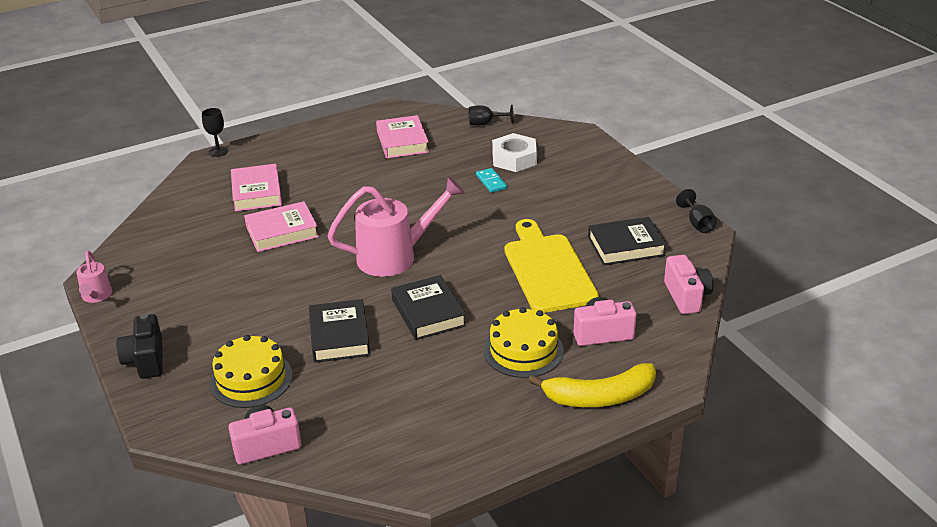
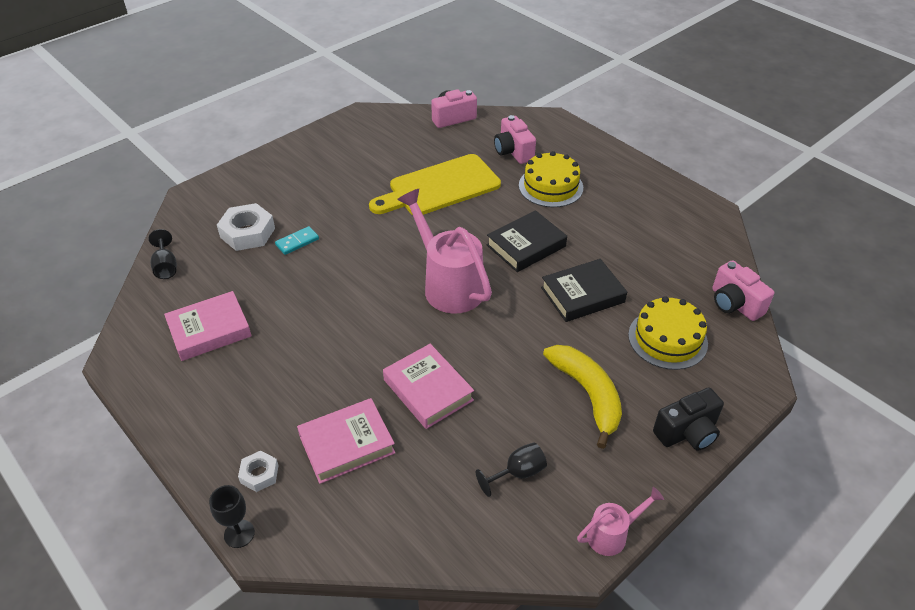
camera: 105 degrees left, 10 degrees up
(257, 159) = (259, 474): none -> white nut
(599, 397) = (583, 146): yellow banana -> yellow banana (588, 394)
(626, 246) = (393, 150): black book -> none
(697, 223) = (350, 118): black goblet -> black goblet (518, 473)

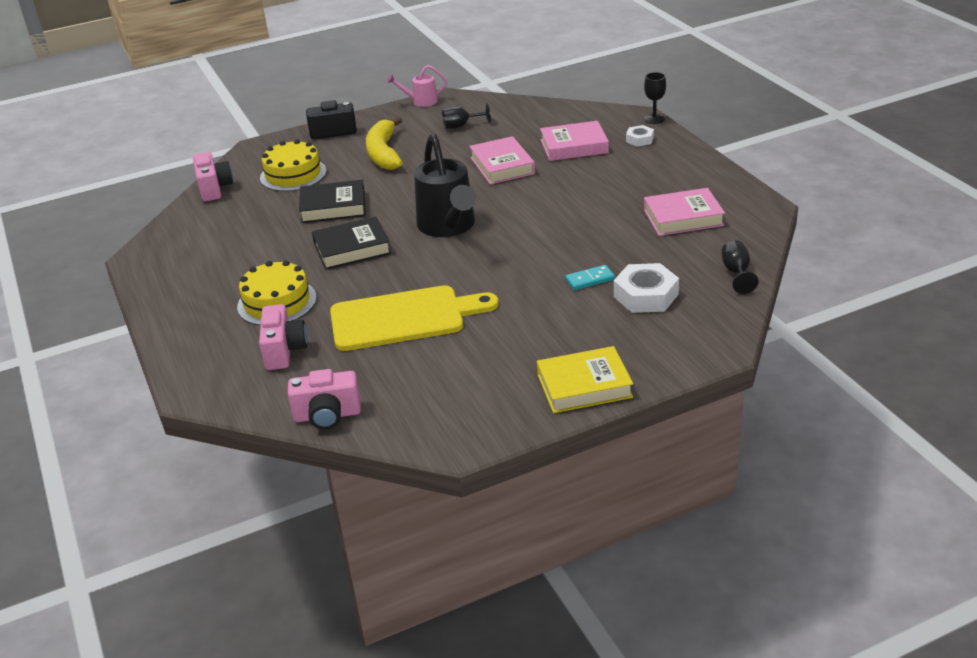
camera: 160 degrees left, 10 degrees down
(289, 157) = (584, 386): none -> yellow book
(448, 285) = (448, 226): pink watering can -> black watering can

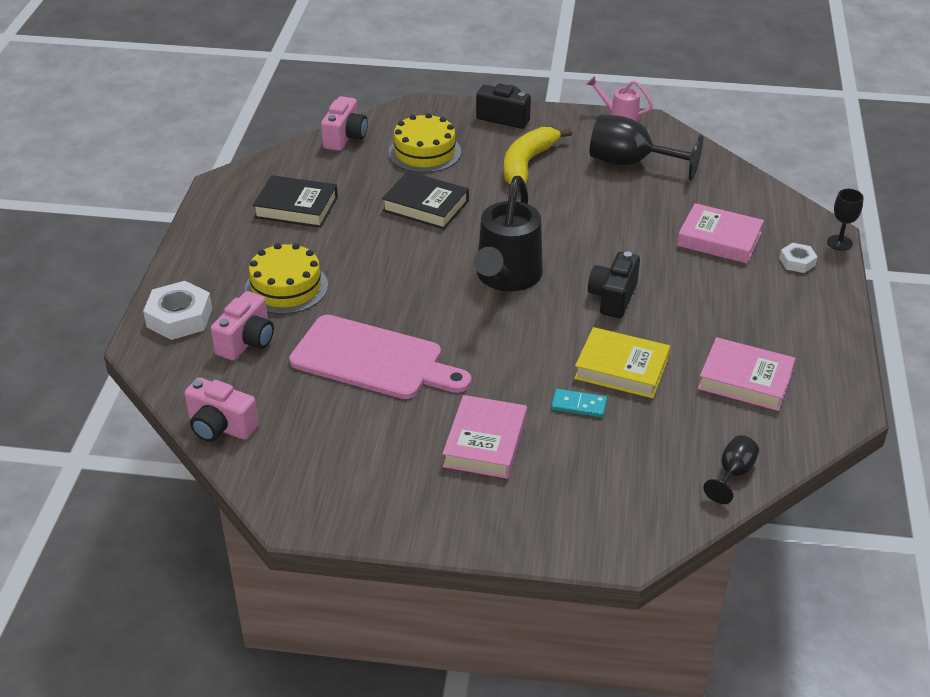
camera: 30 degrees right, 5 degrees up
(352, 249) = (399, 261): black book -> black book (296, 207)
(404, 318) = (373, 359): yellow cutting board -> pink cutting board
(461, 126) = (630, 163): black goblet -> black goblet, size x1.94
(502, 166) = (624, 230): pink book -> pink book (485, 442)
(540, 208) = (613, 298): none -> black camera
(584, 386) = (458, 519): yellow book -> yellow book (621, 368)
(646, 295) = (614, 452): white nut -> white nut (179, 317)

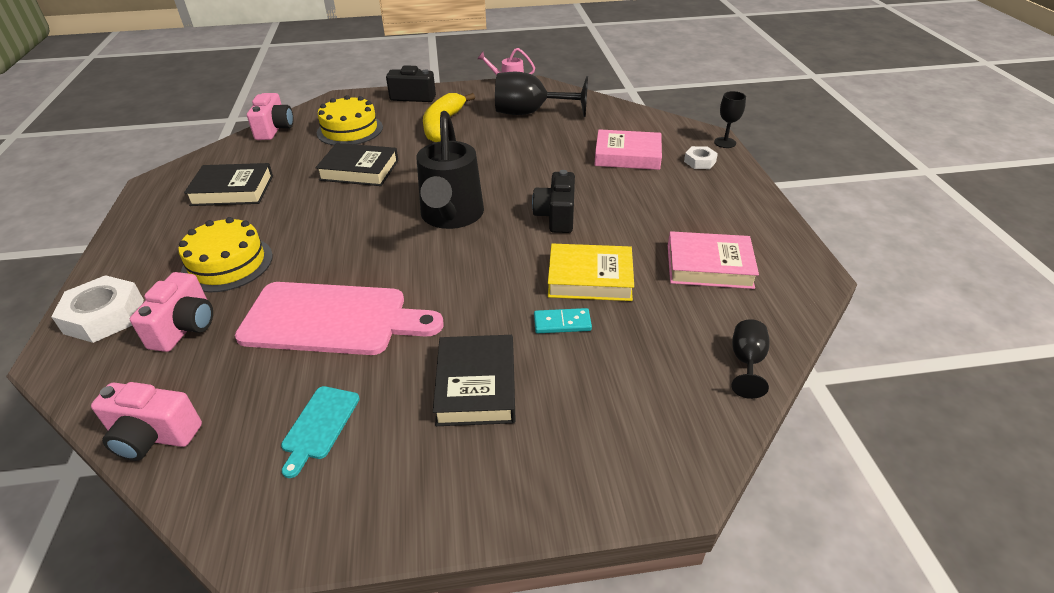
camera: 15 degrees left, 0 degrees up
(350, 446) = (319, 426): none -> turquoise cutting board
(485, 442) = (476, 385): pink book -> black book

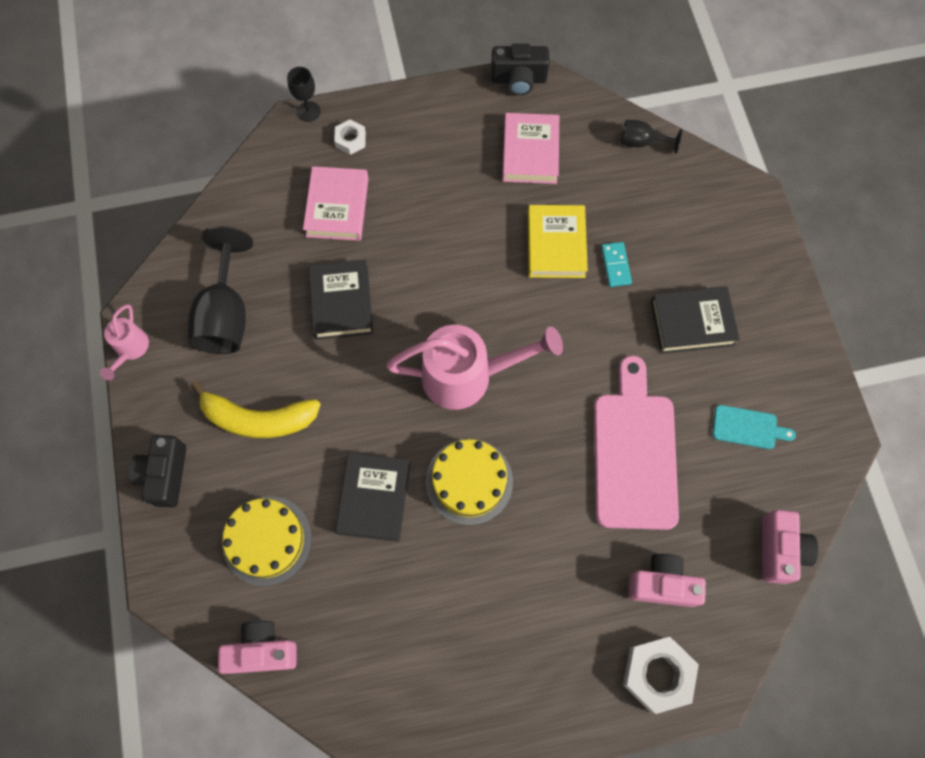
camera: 95 degrees left, 30 degrees up
(227, 264) = (566, 585): yellow cake -> yellow cake (469, 481)
(232, 190) = (425, 642): black book -> black book (341, 302)
(451, 216) = (467, 376): black watering can -> pink watering can
(556, 216) = (461, 275): black camera -> black camera (518, 80)

